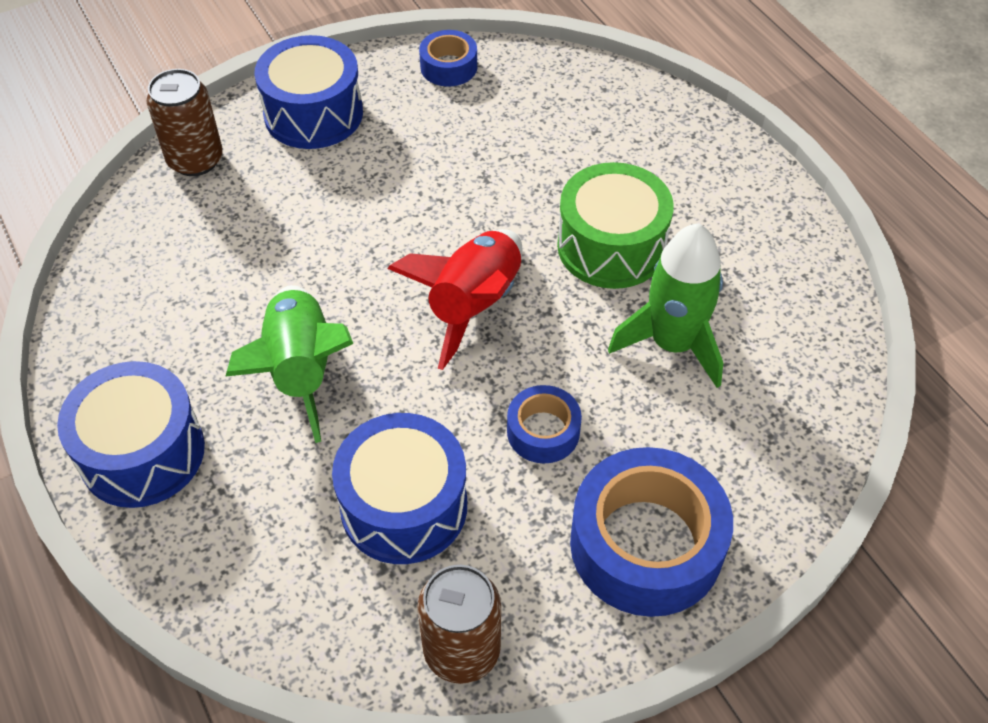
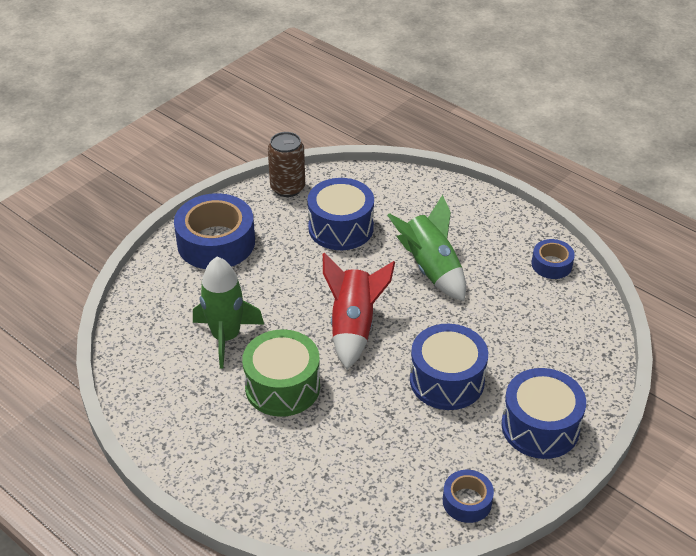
camera: 160 degrees right, 10 degrees down
(142, 453) = (482, 216): blue drum -> blue drum (447, 380)
(195, 160) = (591, 368): brown can -> none
(543, 431) = (285, 275): blue tape -> blue tape (551, 264)

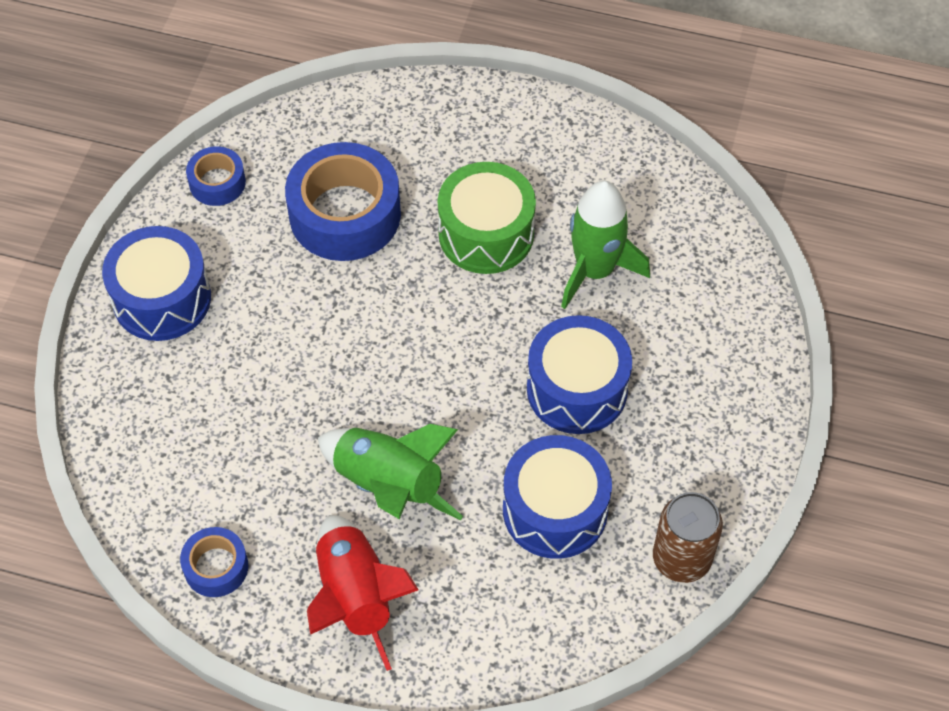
camera: 155 degrees right, 15 degrees up
(216, 242) = (711, 409): blue tape -> blue tape (345, 214)
(353, 327) = (446, 347): red rocket -> red rocket (355, 597)
(447, 380) = (295, 317): blue drum -> blue drum (577, 389)

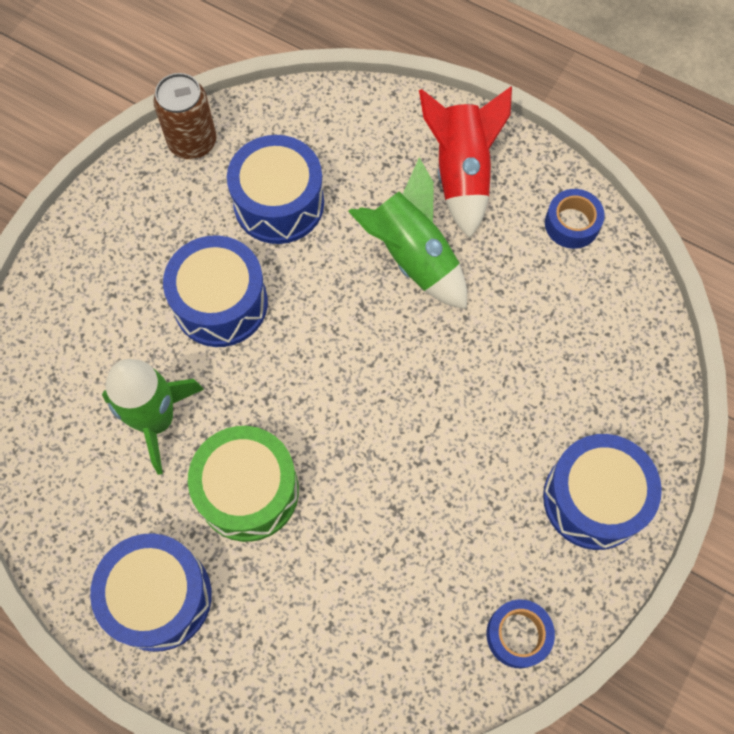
camera: 165 degrees left, 10 degrees up
(345, 214) = (387, 554): blue tape -> none
(533, 142) = (159, 597): none -> blue drum

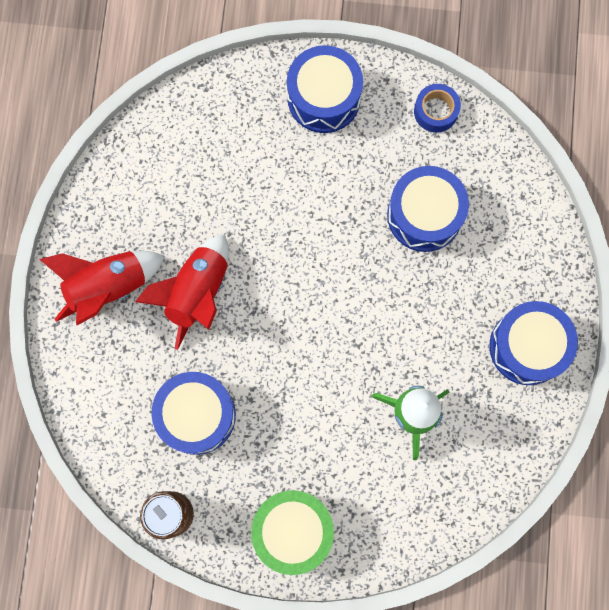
camera: 115 degrees left, 10 degrees up
(220, 303) = (300, 416): blue drum -> blue drum (424, 215)
(248, 491) = (429, 324): green drum -> green drum (293, 530)
(413, 257) = (197, 292): green rocket -> red rocket
(572, 224) = (117, 189): blue tape -> none

